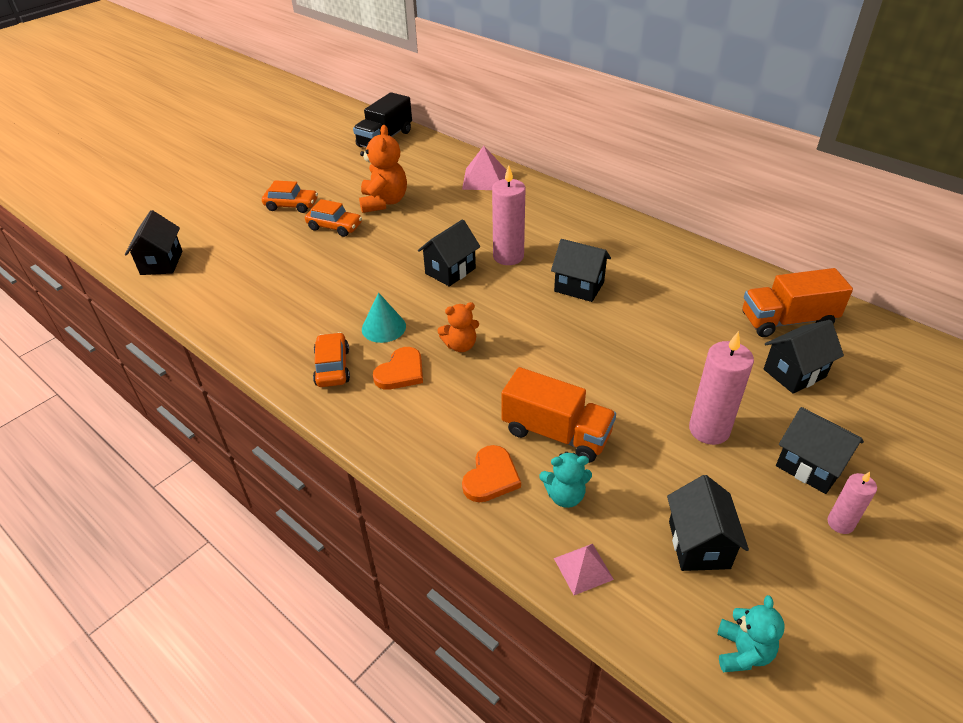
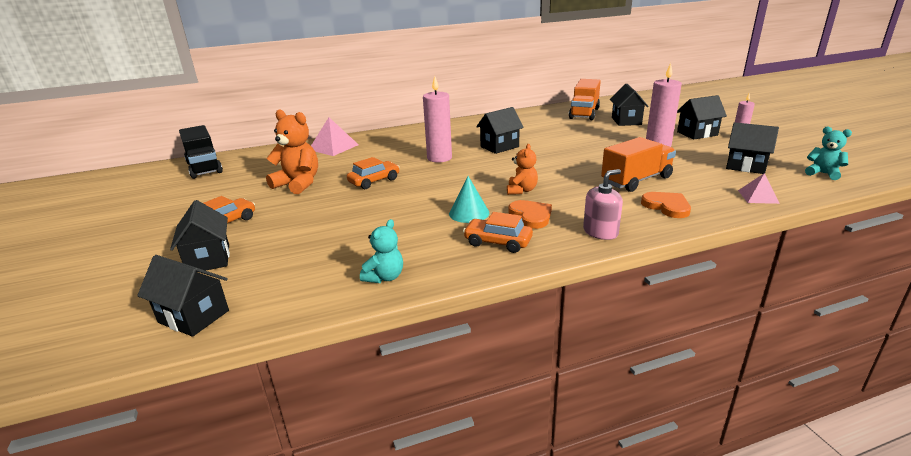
camera: 60 degrees left, 15 degrees down
(334, 227) = (298, 209): orange car -> orange car (374, 181)
(391, 434) = (600, 232): none -> pink soap dispenser
(450, 271) = (429, 178): black house -> black house (208, 259)
(565, 495) = (694, 189): turquoise teddy bear -> turquoise teddy bear (385, 277)

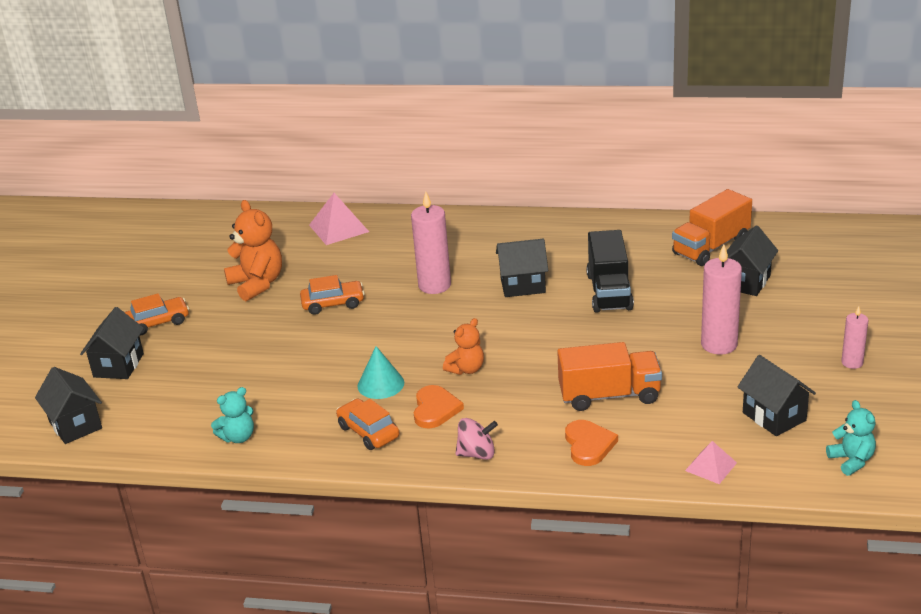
camera: 30 degrees right, 5 degrees up
(204, 167) = (187, 226): black truck -> black truck (609, 292)
(600, 232) = (477, 454): pink soap dispenser -> pink spinning top
(697, 133) = (806, 337): black house -> none

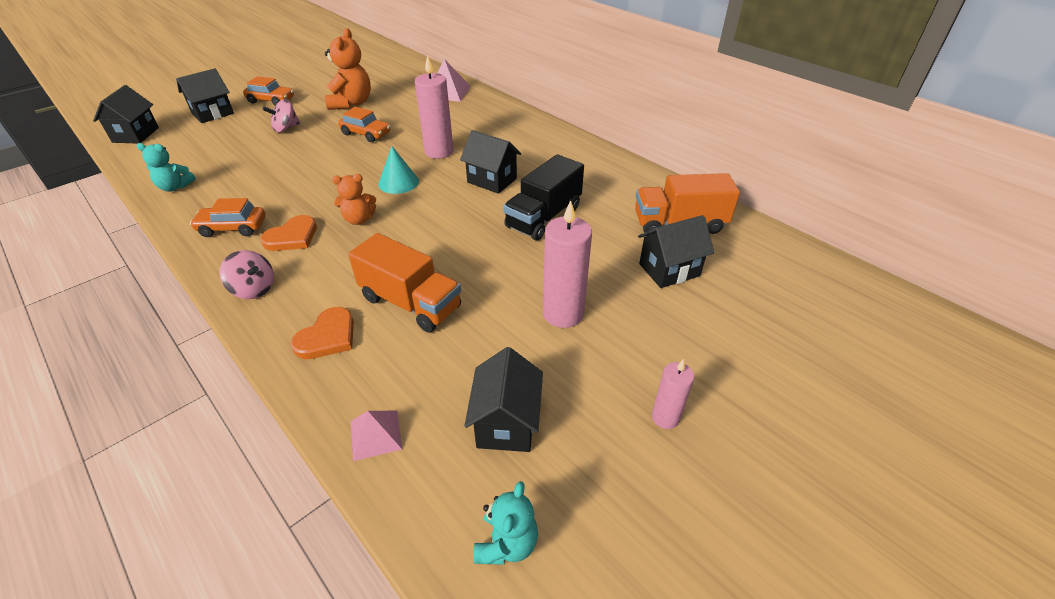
camera: 35 degrees right, 10 degrees up
(237, 338) = (286, 128): none -> pink spinning top
(368, 432) = (232, 228): orange car -> orange car turned 90 degrees counterclockwise
(380, 384) = (297, 199): turquoise cone -> turquoise cone (398, 182)

